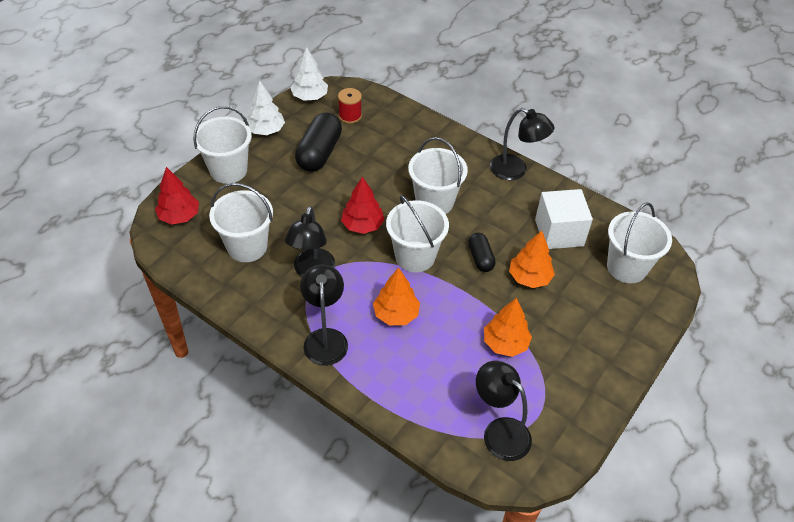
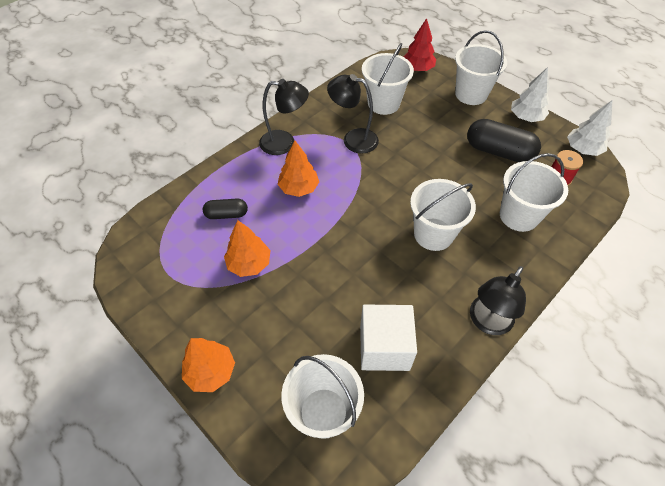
camera: 100 degrees right, 5 degrees up
(362, 225) = (403, 175): red tree -> none
(415, 256) = (362, 209): white bucket -> white bucket (518, 216)
(480, 258) = (354, 262): black capsule -> black capsule (226, 214)
(499, 431) = (165, 242): black lamp -> none
(529, 278) = (323, 301): orange tree -> orange tree (211, 371)

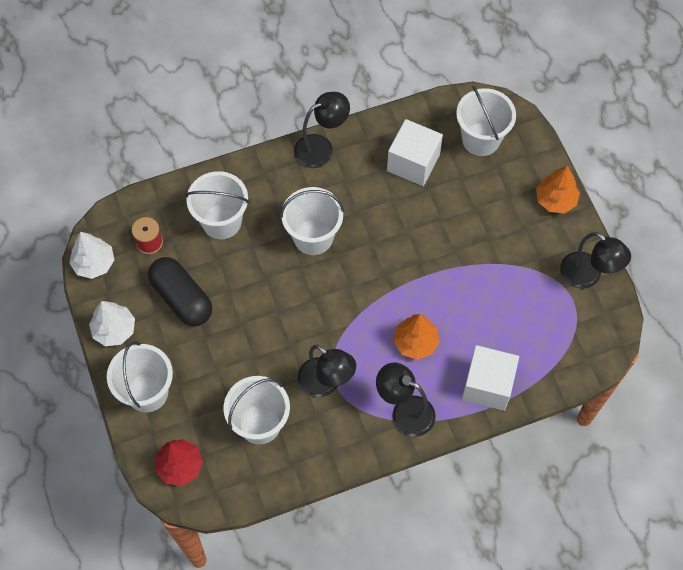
camera: 155 degrees left, 10 degrees up
(157, 301) = (587, 276): none -> black lamp
(226, 180) = (487, 385): none -> white cube
(226, 214) = (500, 341): black capsule -> none
(249, 263) = (495, 278): orange tree -> none

